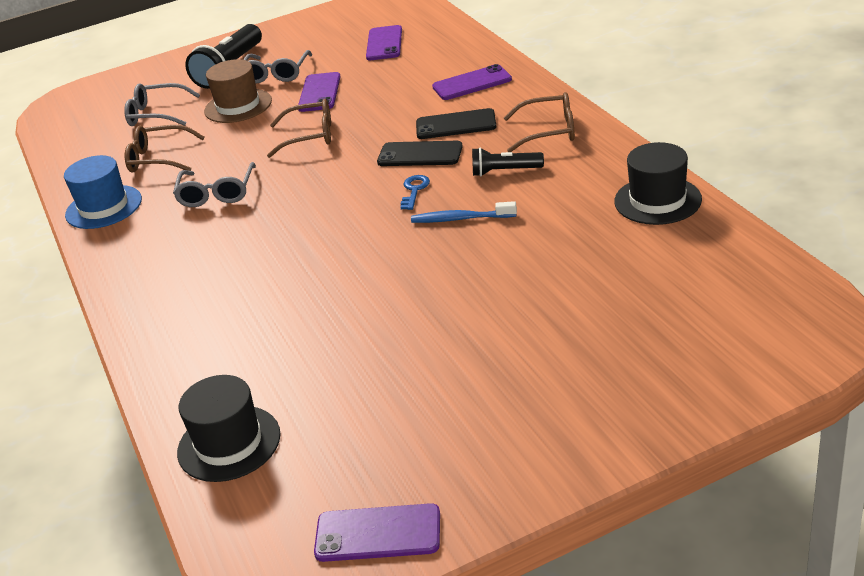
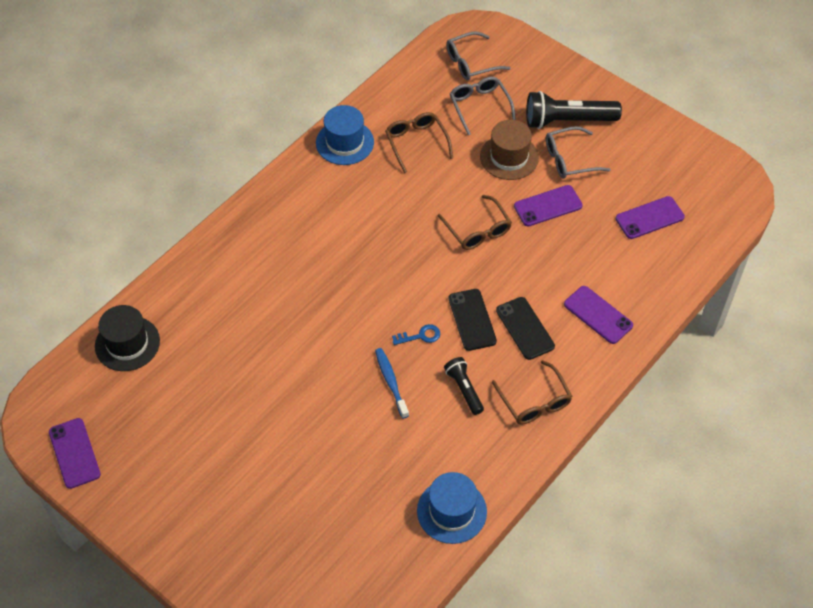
camera: 60 degrees right, 20 degrees up
(217, 193) = (381, 206): grey glasses -> grey glasses (471, 63)
(657, 200) = (451, 511): black hat -> blue hat

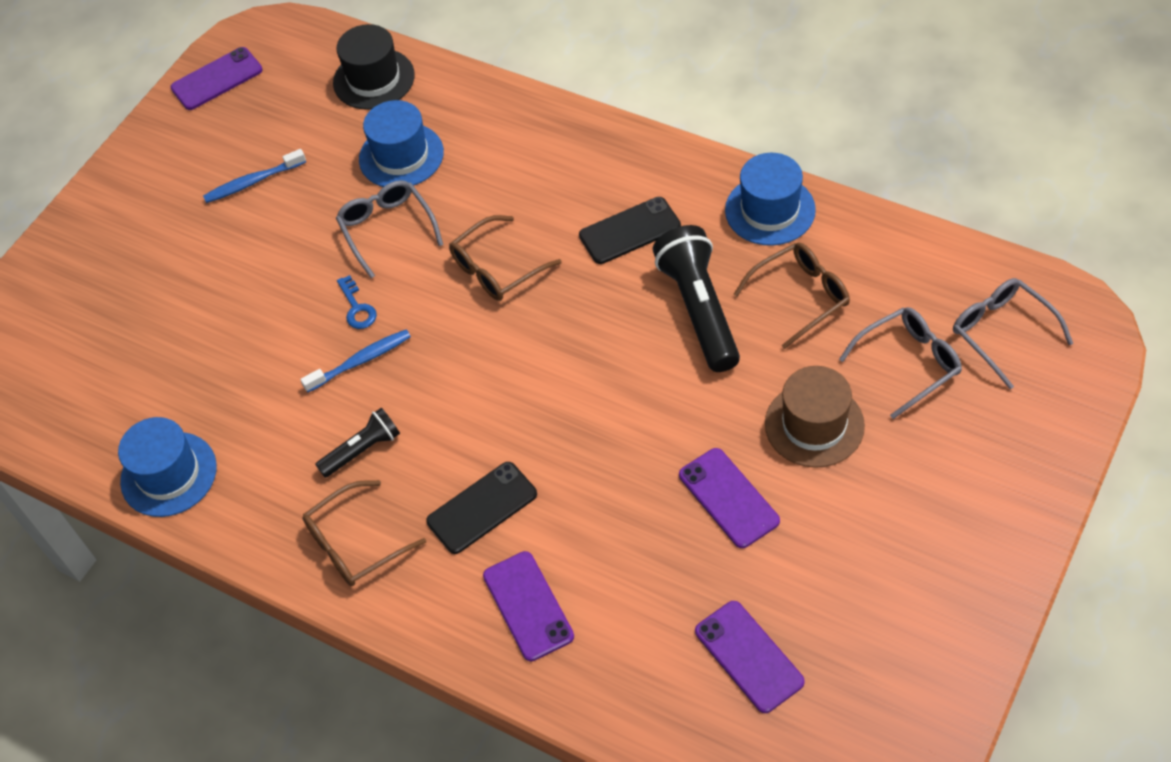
camera: 85 degrees right, 0 degrees up
(198, 436) = (253, 182): none -> blue toothbrush
(213, 335) = (401, 156): none -> blue hat
(420, 336) = (443, 379): blue key -> blue key (357, 308)
(472, 320) = (483, 436): black phone -> black phone (629, 231)
(477, 230) = (651, 411): brown glasses -> brown glasses (496, 269)
(567, 121) = (926, 495): black flashlight -> black flashlight (699, 309)
(569, 159) = (839, 512): grey glasses -> grey glasses (387, 229)
(598, 315) = (528, 606): purple phone -> purple phone turned 60 degrees counterclockwise

